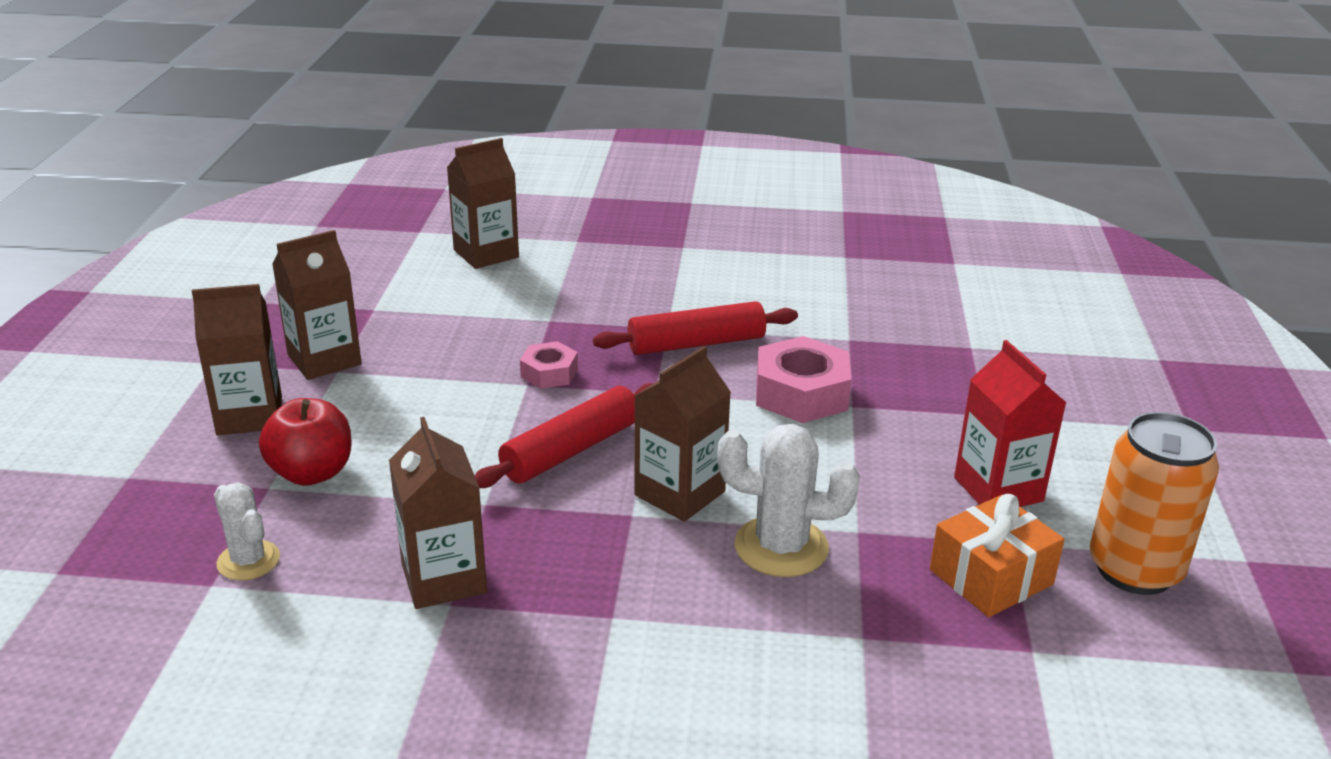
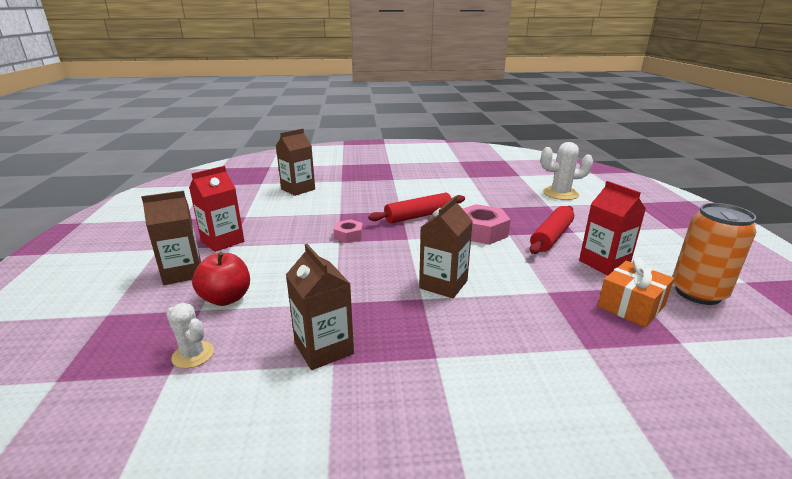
camera: 10 degrees left, 5 degrees down
(324, 360) = (222, 241): brown carton -> red carton
(571, 450) = (374, 270): red rolling pin -> red rolling pin (551, 237)
(781, 547) = (512, 305): white cactus -> white cactus (560, 193)

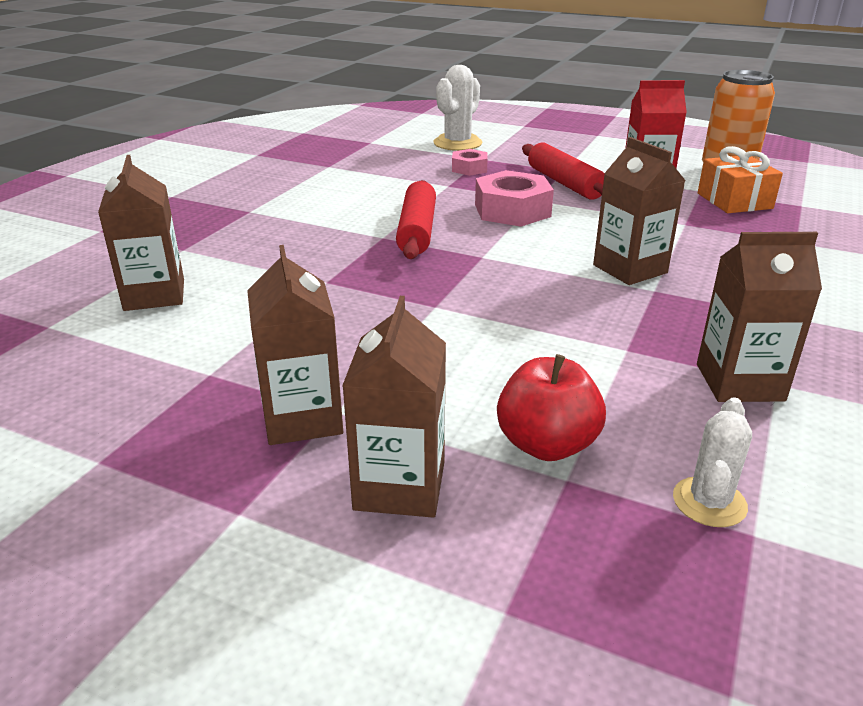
camera: 60 degrees left, 5 degrees up
(193, 355) = (709, 502): white cactus -> white cactus turned 45 degrees counterclockwise
(222, 241) = (302, 418): red carton -> brown carton
(348, 235) = (423, 294): pink nut -> pink nut (469, 168)

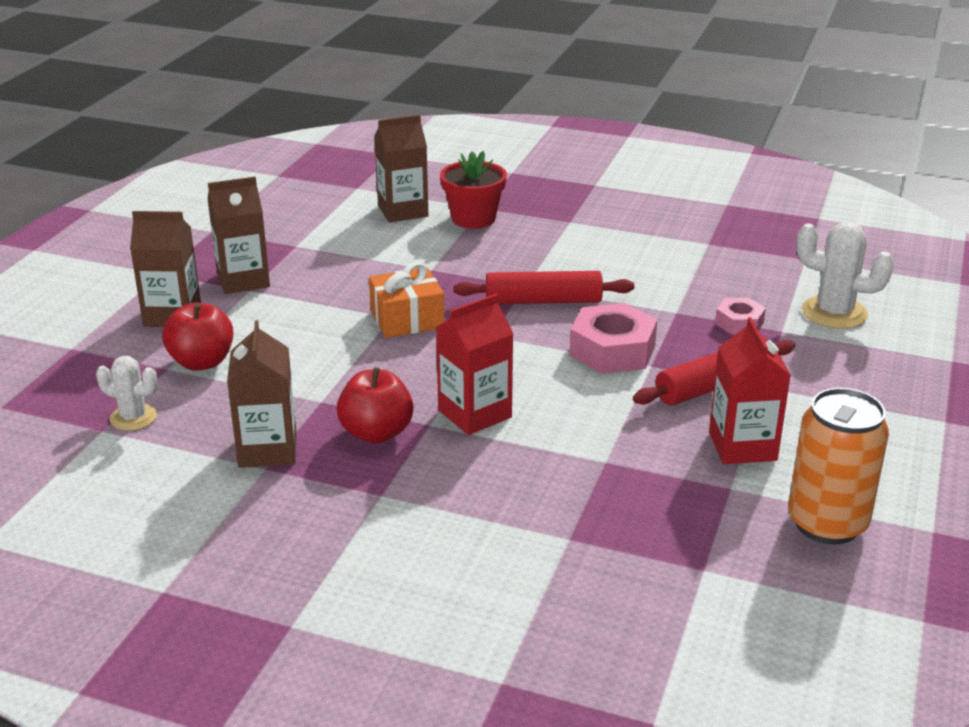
camera: 85 degrees right, 0 degrees up
(209, 255) = (473, 218): none -> red flower pot
(630, 269) = (474, 414): brown carton -> red carton
(680, 317) = (376, 433): none -> red apple
(734, 201) = (699, 511): orange gift -> orange gift (407, 319)

